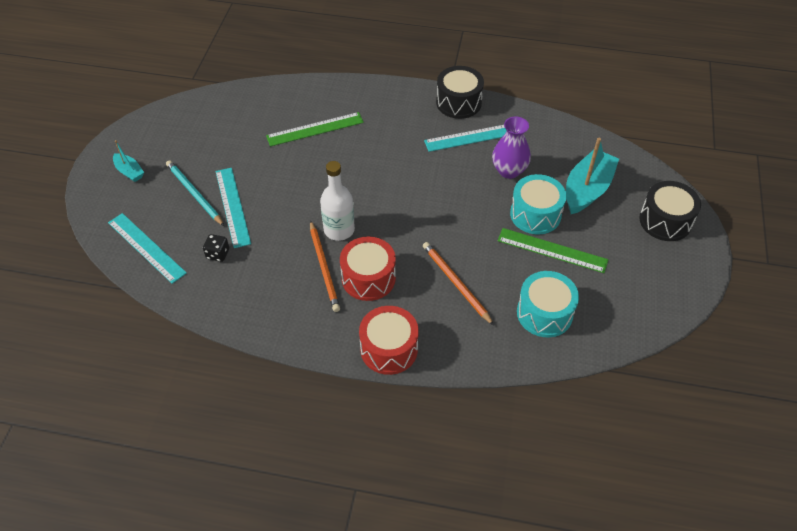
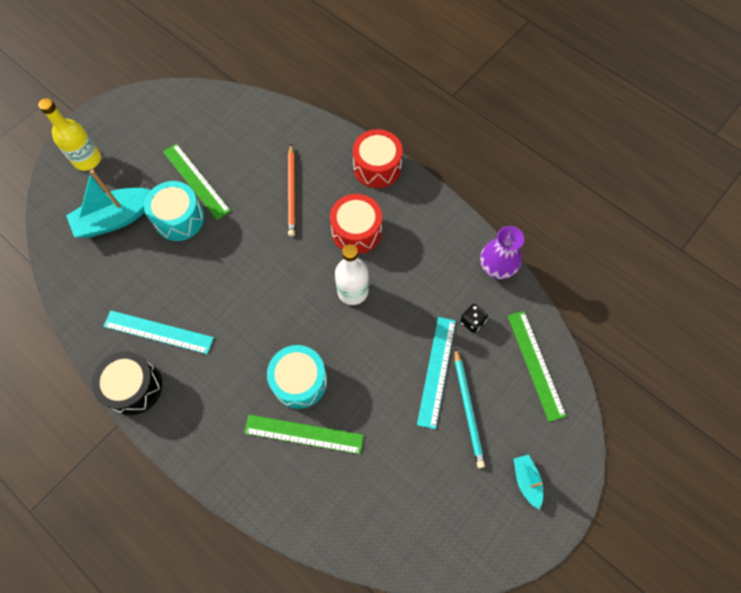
camera: 150 degrees left, 15 degrees up
(146, 247) = (536, 364): turquoise ruler -> green ruler
(324, 268) = (387, 259): orange pencil -> none
(509, 171) = (161, 274): purple vase -> purple vase (496, 267)
(544, 313) = (247, 137): turquoise drum -> turquoise drum (299, 381)
(665, 221) = (87, 159): black drum -> yellow bottle

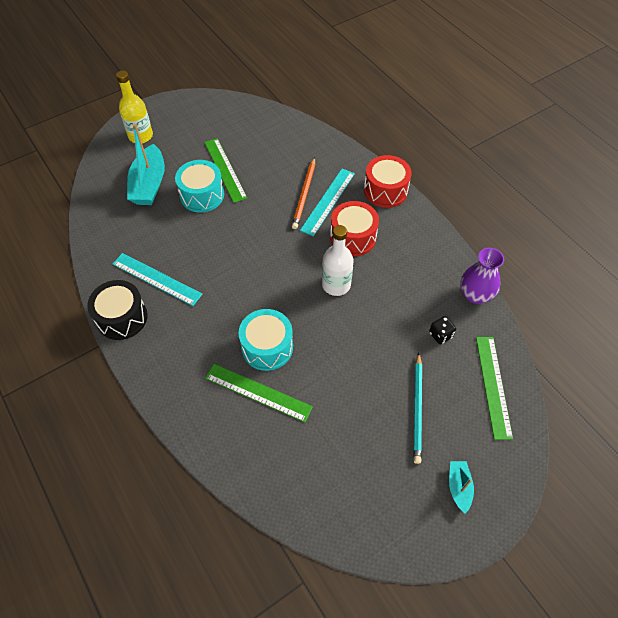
camera: 15 degrees right, 10 degrees down
(116, 219) = (149, 184): turquoise boat -> turquoise boat turned 75 degrees counterclockwise
(437, 371) = (396, 369): turquoise ruler -> turquoise ruler (328, 201)

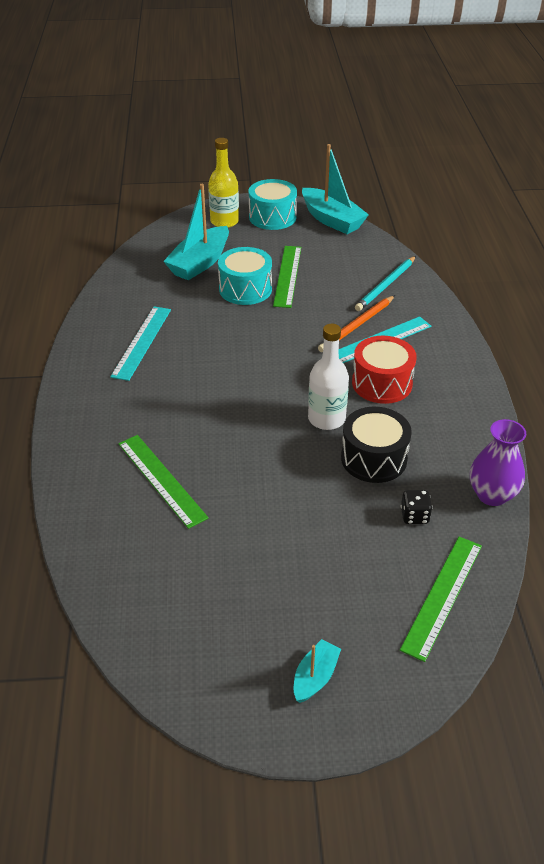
camera: 30 degrees right, 15 degrees down
(122, 318) = (82, 361): black drum -> black drum (374, 458)
(156, 279) = (141, 342): turquoise ruler -> turquoise ruler turned 45 degrees clockwise
(223, 103) = (332, 220): none -> turquoise boat
(267, 347) = (204, 444): turquoise drum -> turquoise drum (272, 217)
(385, 190) = (456, 354): red drum -> none
(417, 409) = (327, 575): turquoise pencil -> turquoise pencil (385, 285)

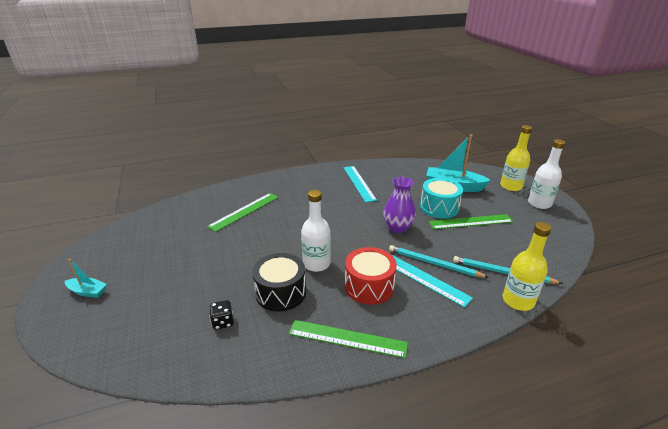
camera: 75 degrees right, 10 degrees down
(141, 342) = (359, 183): turquoise ruler -> turquoise ruler turned 75 degrees clockwise
(272, 217) = (539, 203): turquoise drum -> white bottle
(332, 220) = (569, 231): turquoise boat -> none
(356, 326) = (434, 263): orange pencil -> turquoise pencil
(429, 291) = (518, 301): none -> yellow bottle
(443, 596) = (142, 347): green ruler -> green ruler (347, 338)
(492, 495) = (251, 370): purple vase -> purple vase (398, 227)

